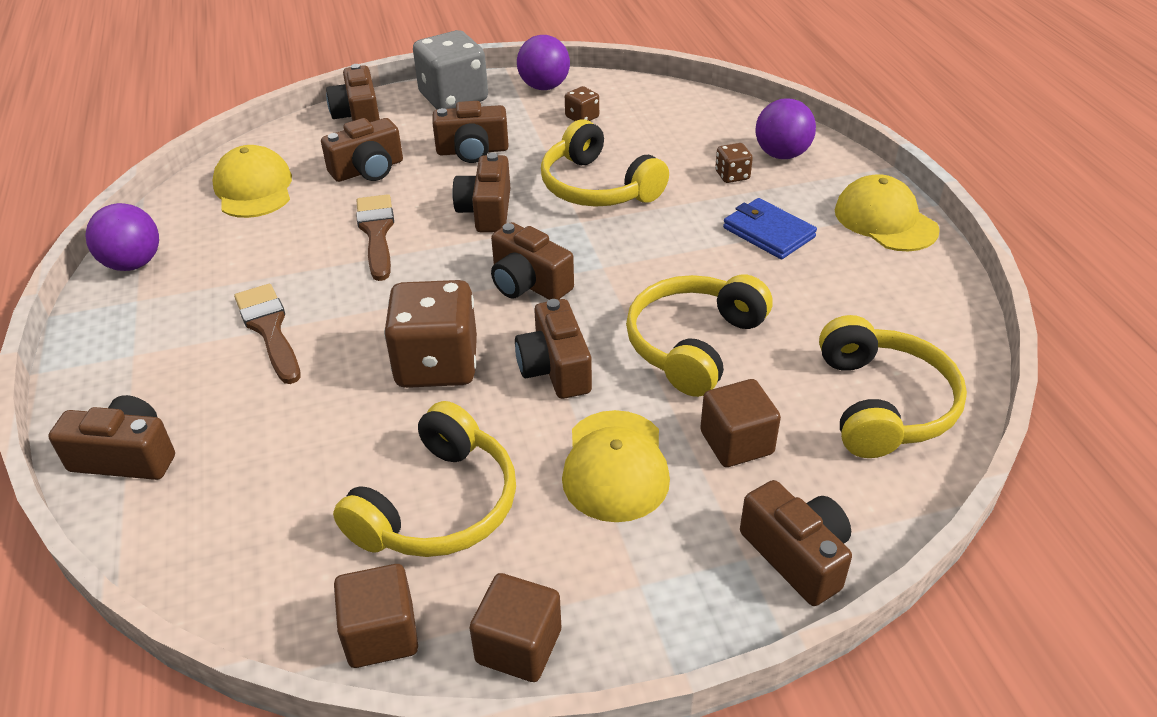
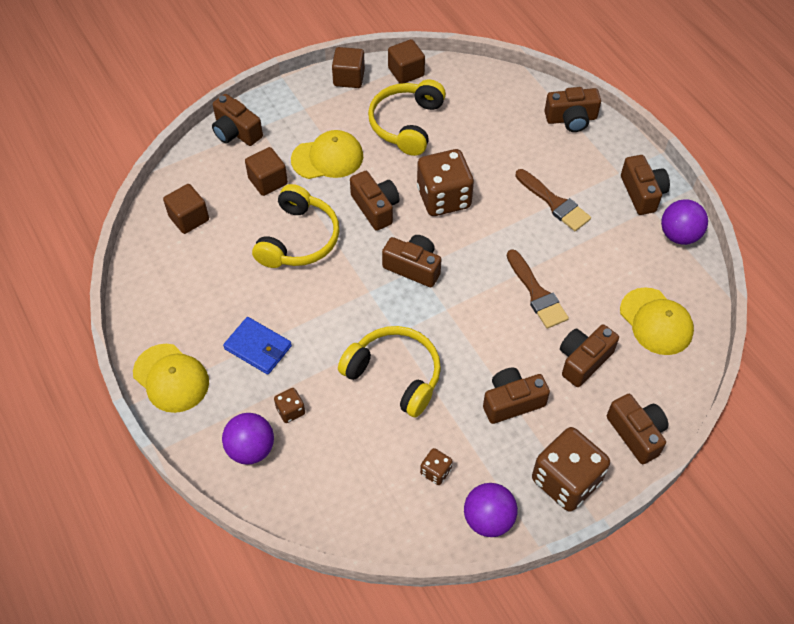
camera: 165 degrees right, 15 degrees up
(453, 98) = (566, 480): grey dice -> brown dice
(486, 211) = (469, 330): brown camera -> brown camera (642, 193)
(615, 466) = (327, 158): yellow cap -> yellow cap turned 90 degrees clockwise
(883, 404) = (189, 218): yellow headphones -> brown cube

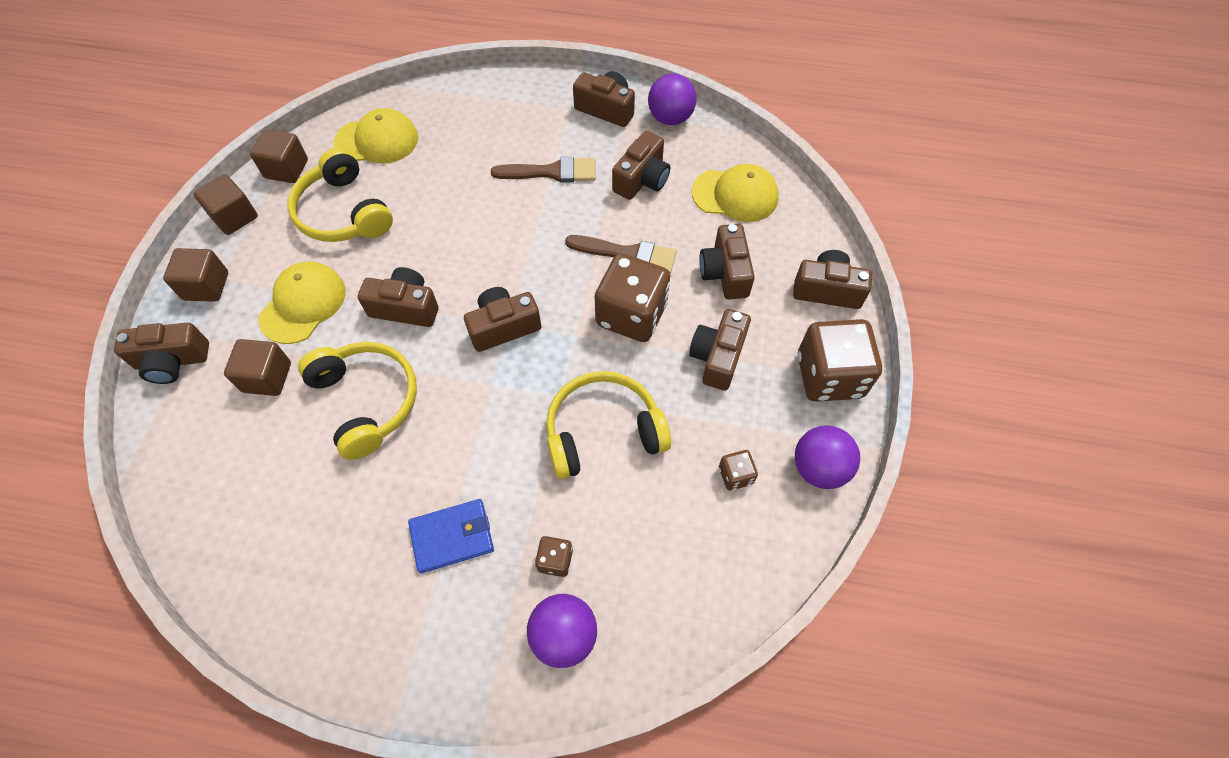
camera: 50 degrees left, 5 degrees up
(171, 378) = (401, 659): yellow cap -> yellow cap (377, 141)
(189, 218) = (223, 488): brown cube -> brown cube (206, 286)
(443, 198) = (456, 246): brown dice -> brown dice (631, 315)
(571, 119) = (482, 96): brown camera -> brown camera (642, 179)

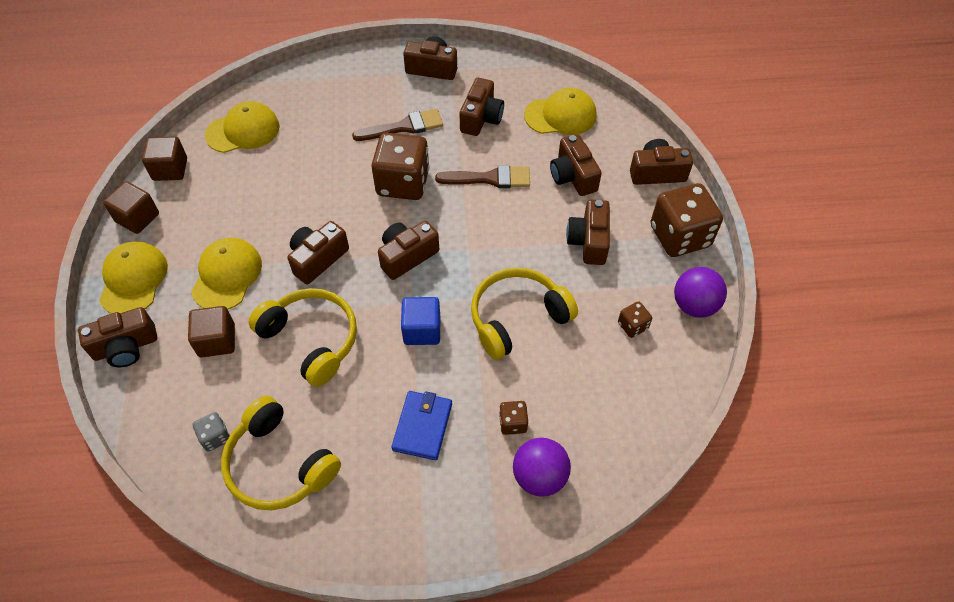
camera: 15 degrees left, 5 degrees down
(206, 286) = (133, 280): brown cube -> yellow cap
(227, 489) = (215, 437): none -> grey dice
(343, 212) = (235, 194): yellow headphones -> yellow headphones (279, 464)
(405, 307) = (318, 259): brown camera -> brown camera turned 45 degrees counterclockwise
(452, 537) = (423, 426): blue wallet -> blue wallet turned 45 degrees counterclockwise
(490, 420) = (422, 330): none -> blue cube
(631, 315) = (509, 224): brown dice -> brown dice (403, 183)
(670, 118) = (487, 66): purple ball -> none

